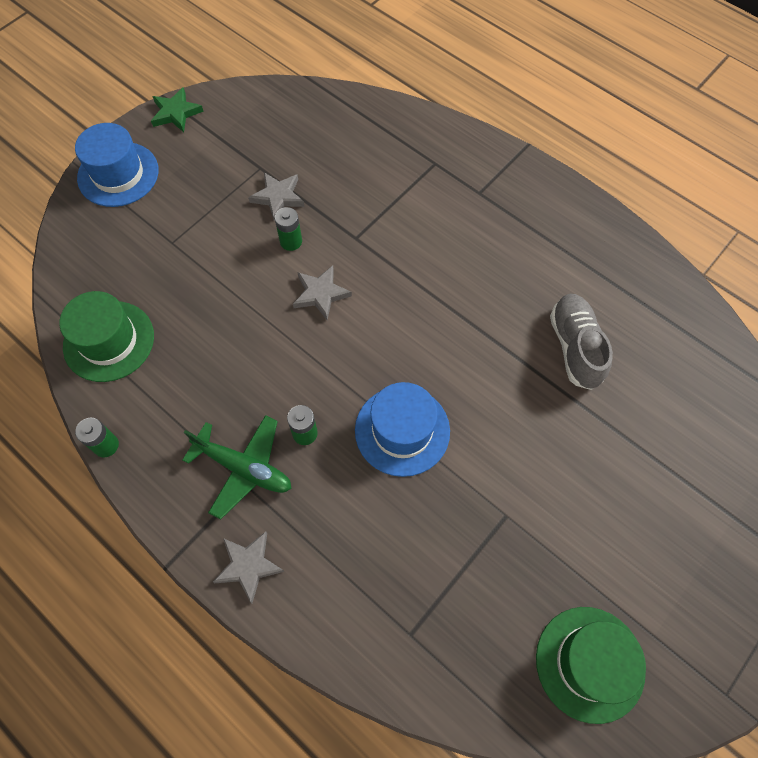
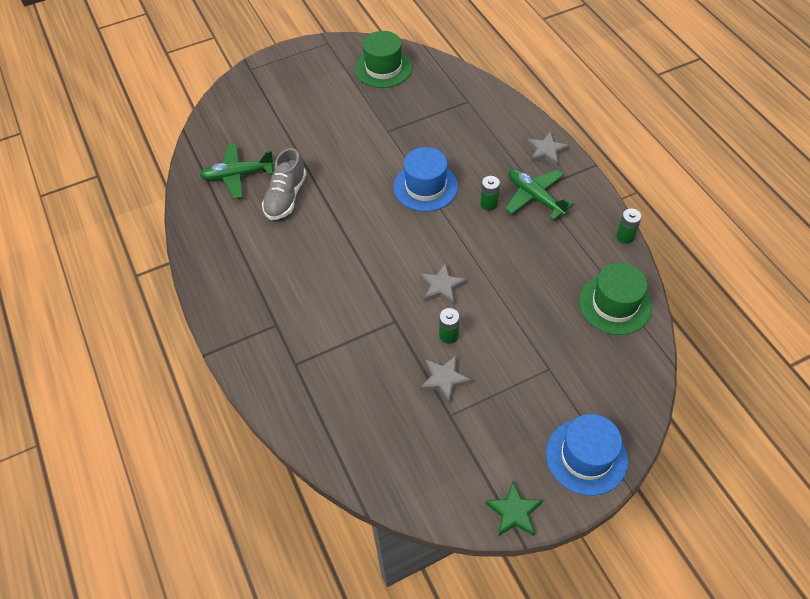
camera: 155 degrees left, 10 degrees down
(660, 357) = (237, 175): none -> green plane

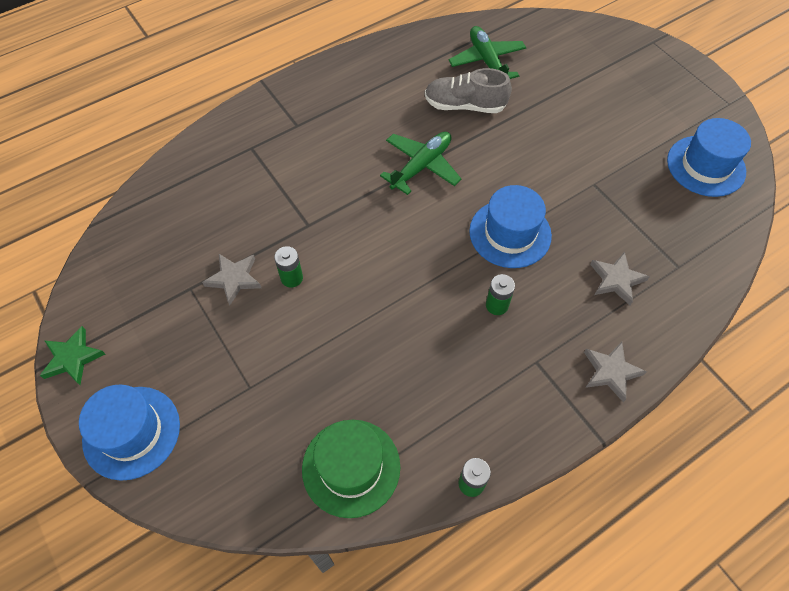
camera: 80 degrees right, 5 degrees up
(383, 68) = (706, 166): green hat -> blue hat
(441, 286) = (359, 265): grey star -> grey star (616, 280)
(535, 197) = (520, 360): green plane -> green plane (421, 166)

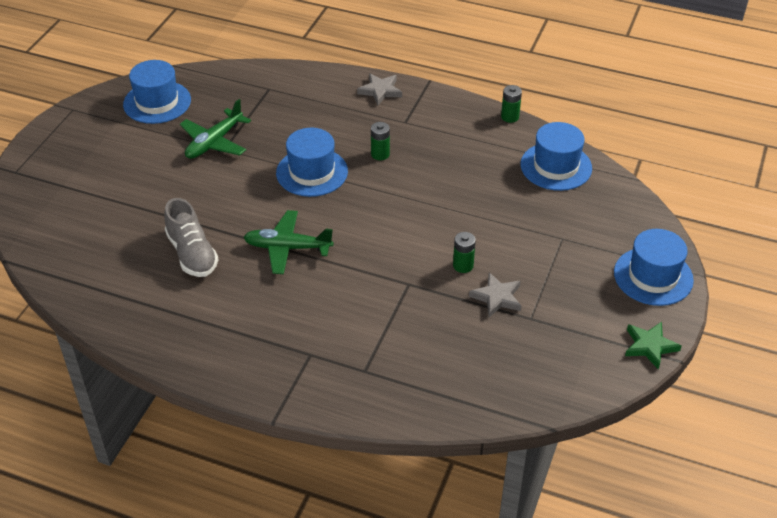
camera: 125 degrees left, 15 degrees down
(351, 467) = (556, 166): green hat -> blue hat
(487, 61) = (119, 265): green plane -> green plane (214, 142)
(616, 280) = (306, 110): grey star -> none

